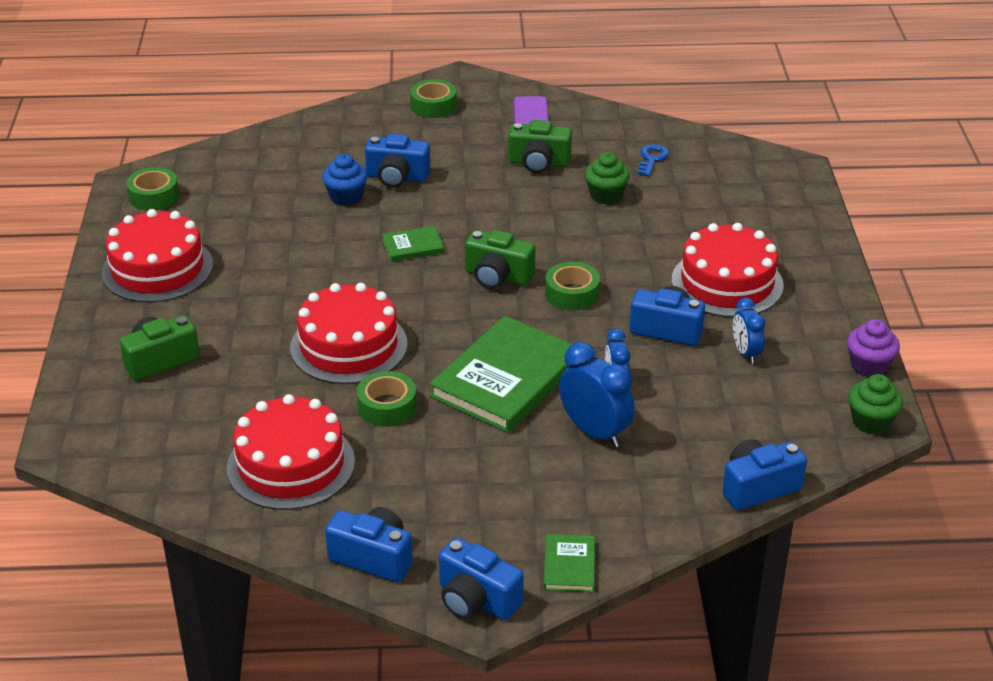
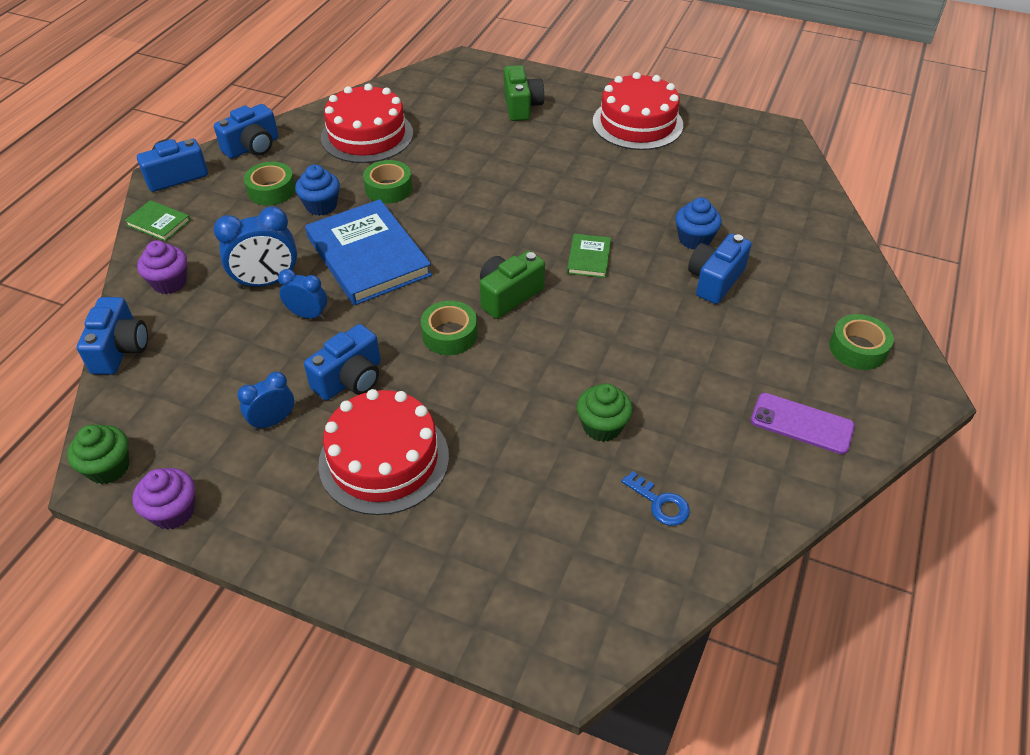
camera: 115 degrees right, 10 degrees up
(154, 196) = (747, 139): green tape -> green tape (271, 190)
(349, 346) = (474, 188): red cake -> none
(450, 445) = (321, 206): none -> blue cupcake
(506, 379) = (368, 256): green book -> blue book
(539, 163) = (696, 394): green camera -> none
(650, 502) = (169, 283): none -> purple cupcake
(745, 353) = (273, 421): blue clock -> blue clock turned 45 degrees counterclockwise

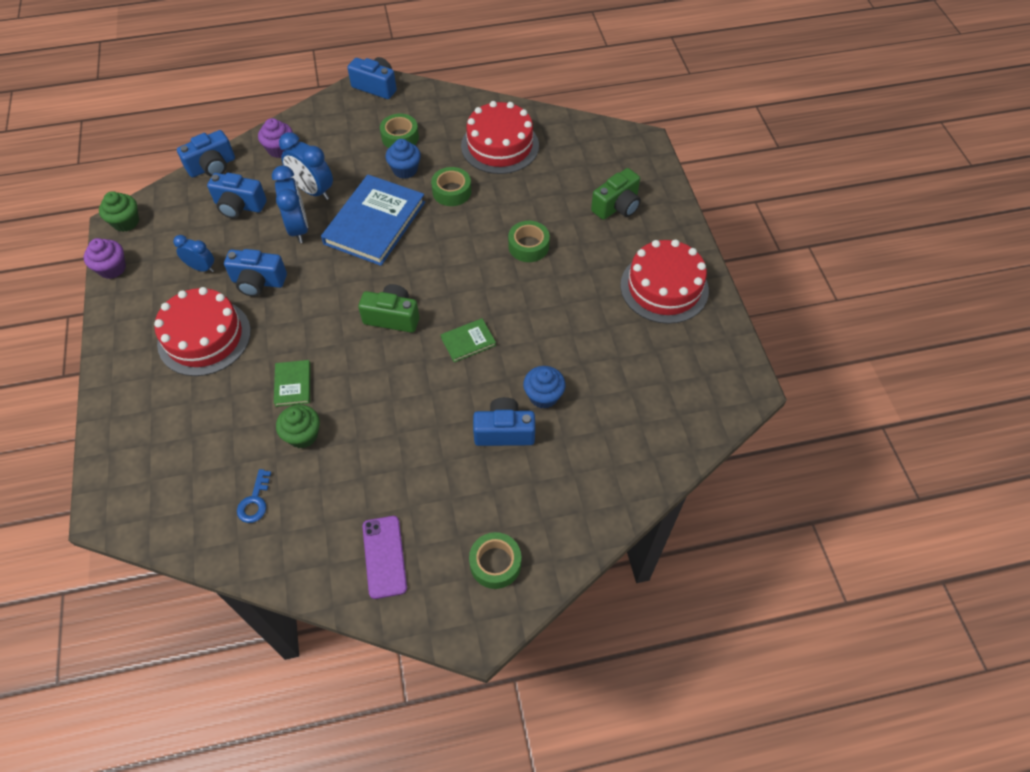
camera: 55 degrees right, 10 degrees up
(158, 223) = (327, 109): green book -> green book (293, 384)
(253, 147) = (435, 100): blue camera -> blue camera (239, 206)
(308, 315) = (298, 228): blue clock -> blue clock, size x1.61
(449, 334) = (331, 307): green tape -> green tape (528, 246)

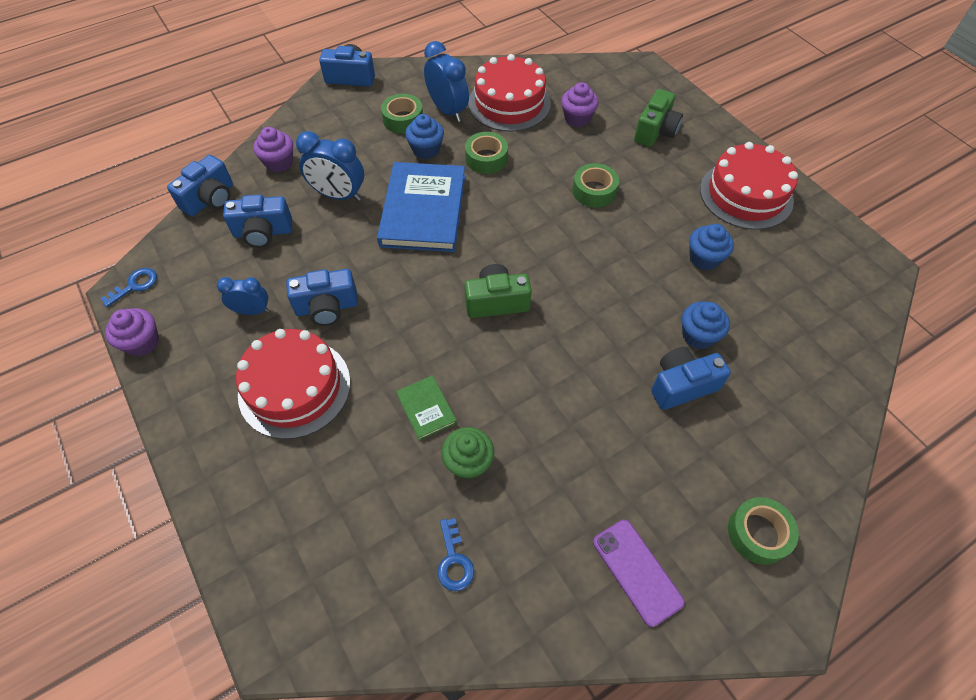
camera: 20 degrees left, 0 degrees up
(126, 222) = (135, 285): green cupcake -> blue key
(298, 228) = (342, 238): blue clock -> blue clock (447, 111)
(468, 341) = (590, 303): green book -> none
(552, 175) = (577, 118): none -> purple cupcake
(589, 333) = (704, 258): none -> blue cupcake

